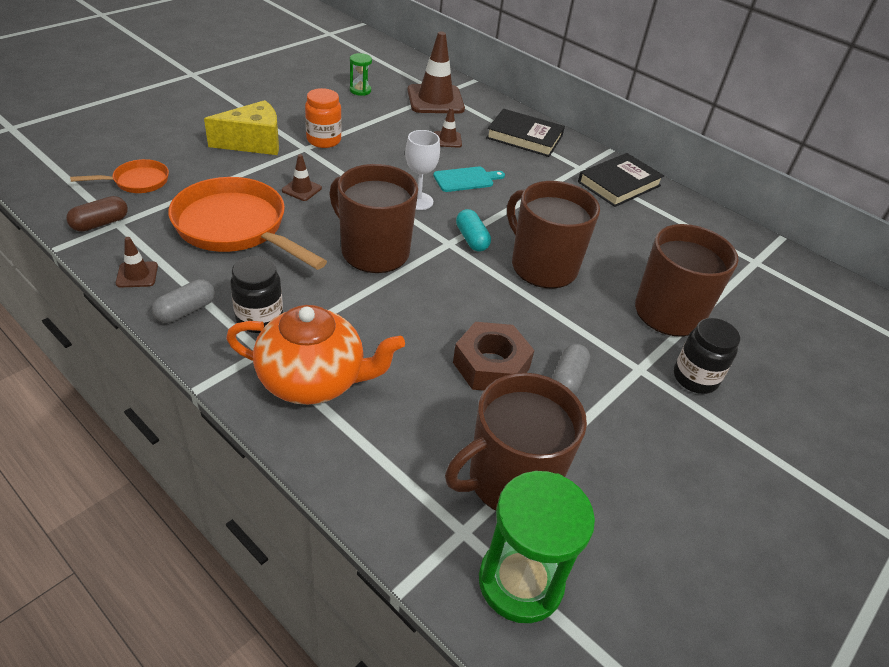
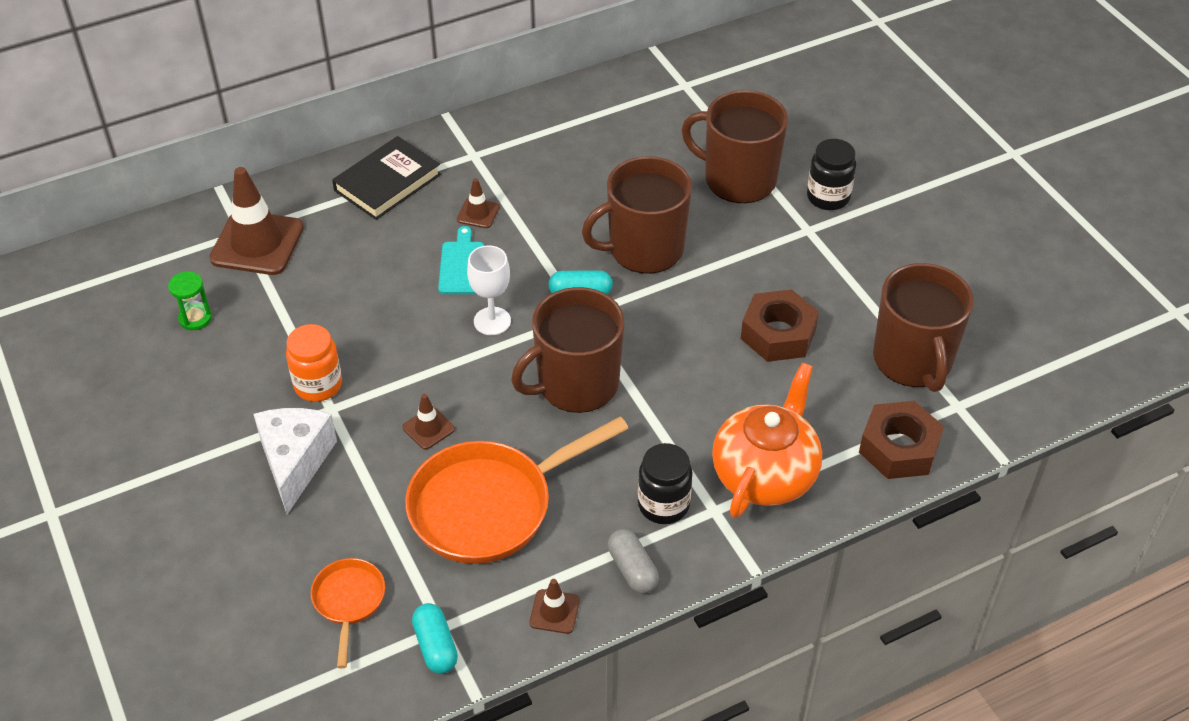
camera: 65 degrees left, 5 degrees up
(100, 223) = (436, 646): brown capsule -> turquoise capsule
(253, 143) = (295, 462): yellow cheese -> white cheese
(381, 483) = (899, 448): none -> brown nut
(447, 139) = (365, 258): brown traffic cone -> brown traffic cone (478, 213)
(520, 582) = (1008, 384): green hourglass -> none
(567, 379) = (808, 284): grey capsule -> none
(619, 184) = (518, 134): black book -> none

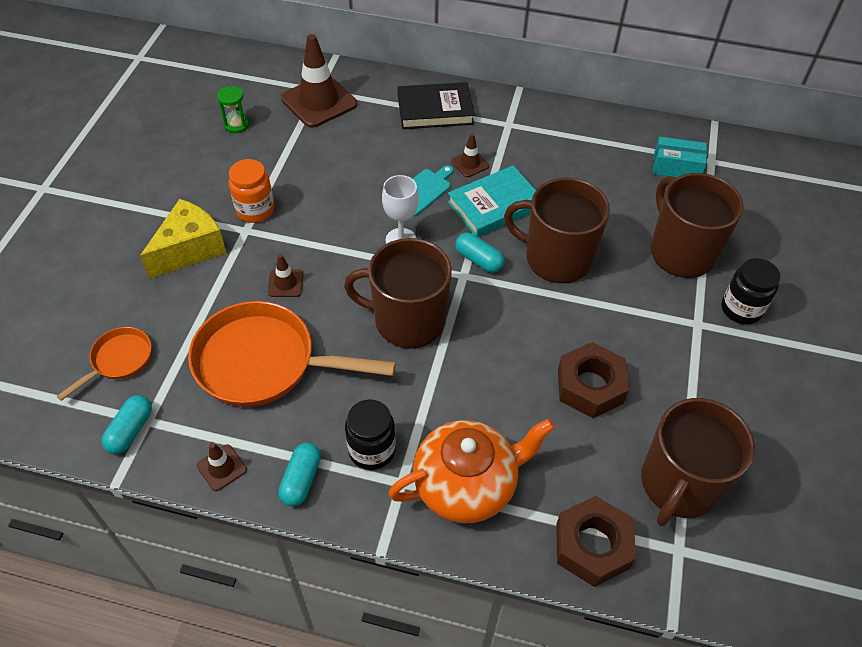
camera: 40 degrees right, 5 degrees up
(295, 462) = (190, 249): white cheese -> yellow cheese
(542, 237) = (495, 205): none -> turquoise book
(632, 569) = (301, 480): grey capsule -> turquoise capsule
(661, 108) = (676, 167): none -> turquoise box

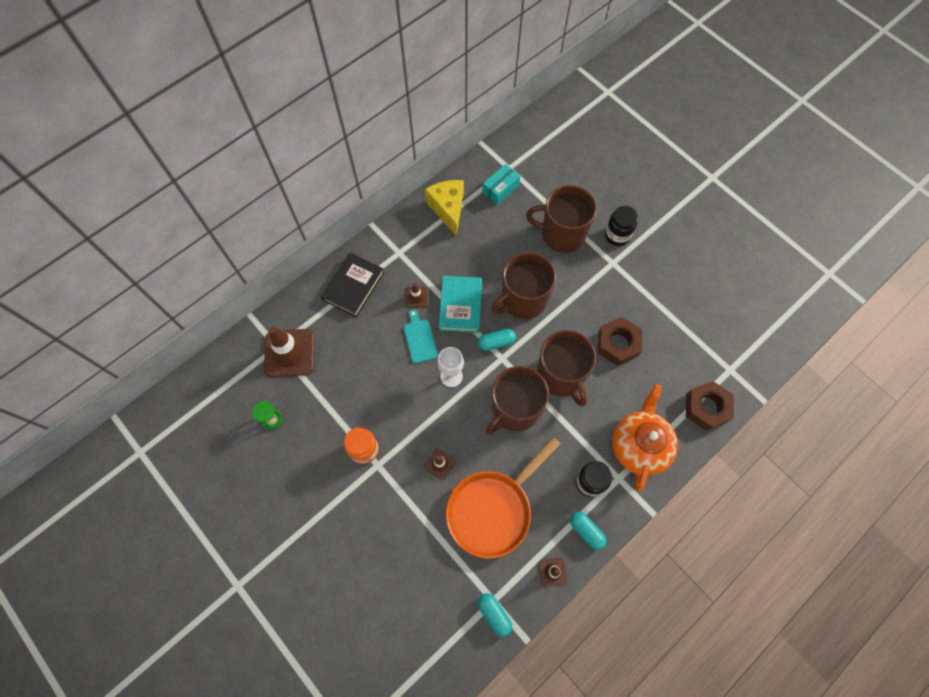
camera: 55 degrees left, 15 degrees up
(119, 360) = (435, 598): orange pan -> none
(190, 249) = (370, 509): yellow cheese -> yellow cheese (448, 209)
(679, 484) = (697, 344): brown mug -> brown mug (561, 376)

